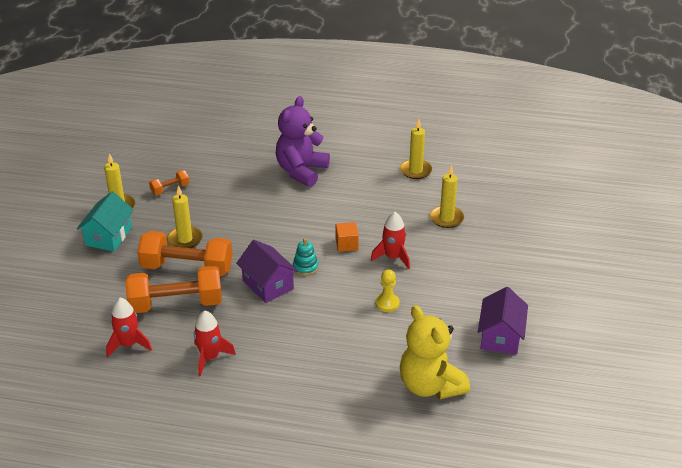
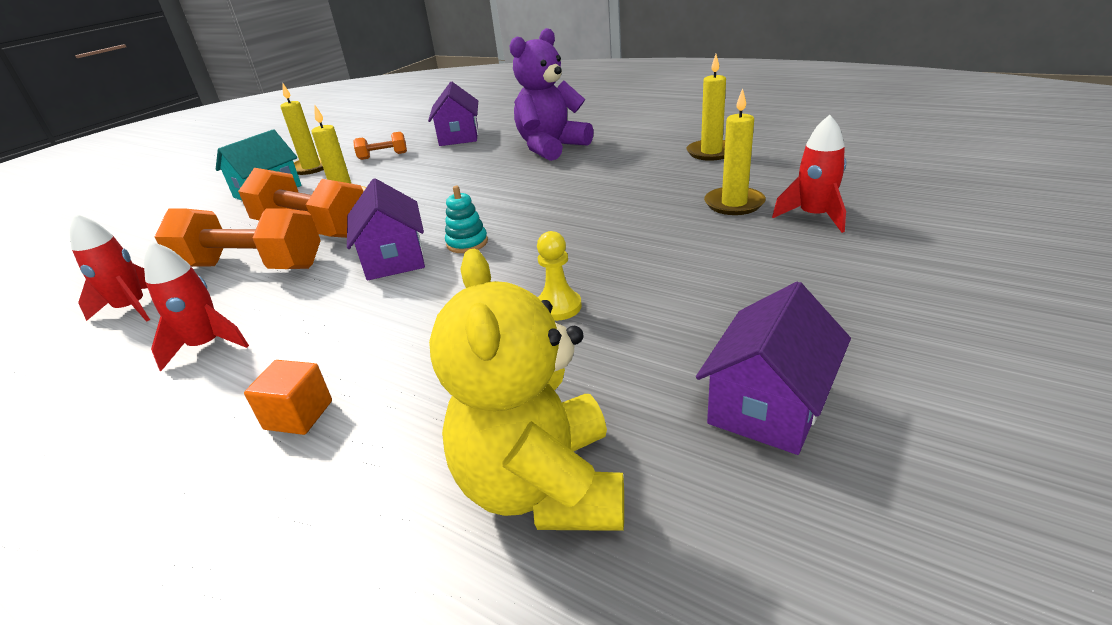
camera: 25 degrees right, 5 degrees down
(216, 161) = (459, 136): none -> purple house
(346, 244) = (551, 222): orange cube -> orange cube (298, 415)
(393, 257) = (613, 244): red rocket -> red rocket (814, 216)

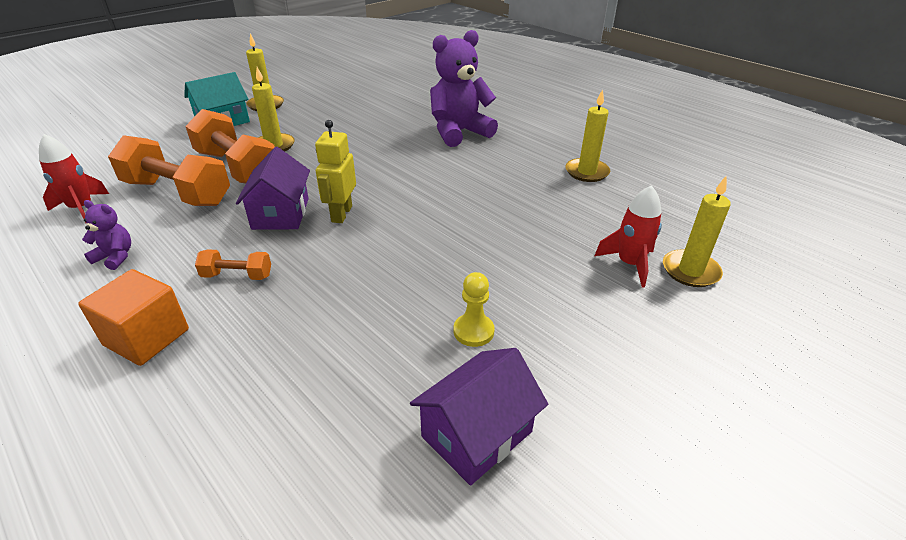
camera: 10 degrees right, 5 degrees up
(207, 345) = (115, 257): red rocket -> purple teddy bear
(298, 415) = (146, 337): orange cube -> orange cube, size x1.54
(383, 156) = (324, 107): orange dumbbell -> orange dumbbell (237, 276)
(459, 136) = (393, 101): purple house -> none
(467, 243) = (341, 214): turquoise stacking toy -> yellow robot
(542, 486) = (276, 451): yellow teddy bear -> none
(558, 307) = (375, 296): yellow pawn -> yellow pawn (473, 331)
(734, 204) = (571, 232): yellow candle -> yellow candle (690, 271)

